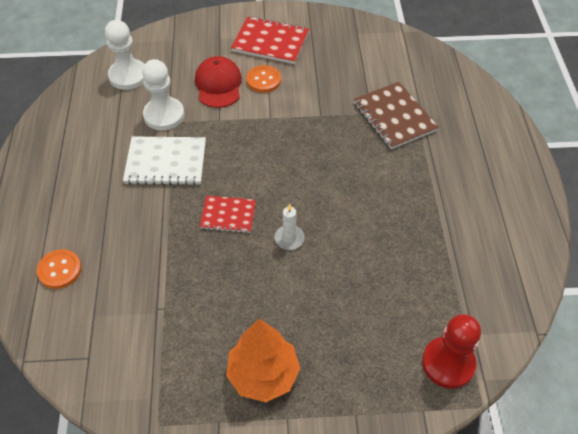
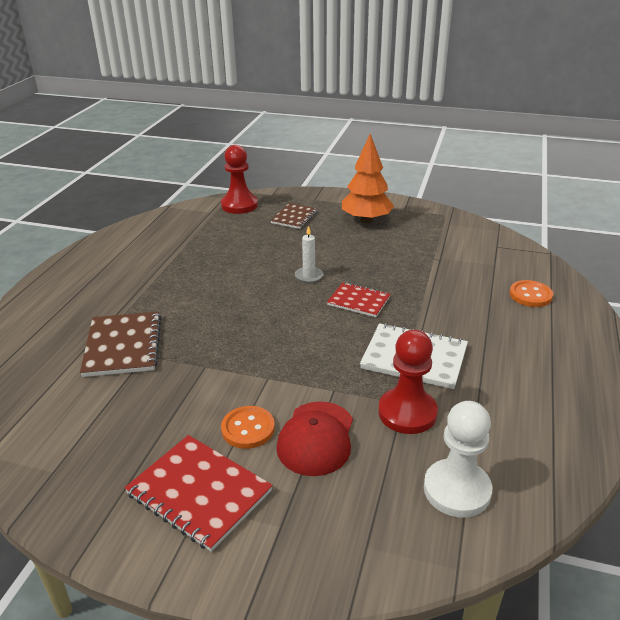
camera: 160 degrees left, 20 degrees down
(164, 115) = (407, 413): white pawn -> red pawn
(359, 353) = (294, 217): none -> brown notebook

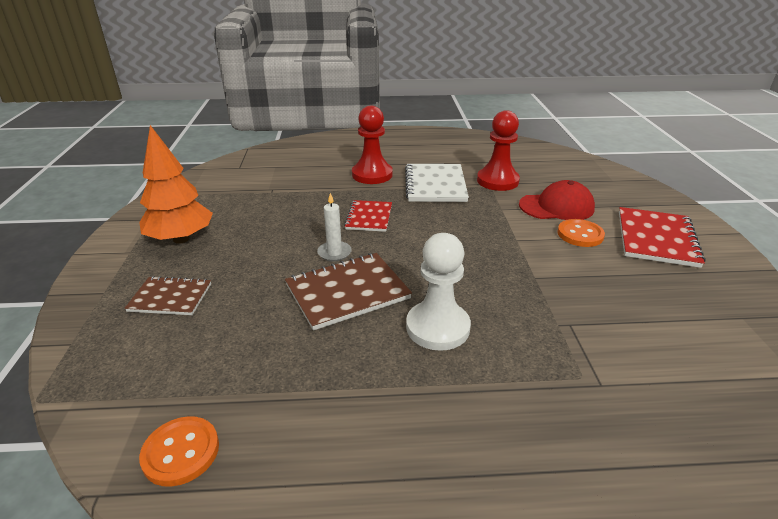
camera: 110 degrees left, 0 degrees up
(123, 346) = (560, 350): brown notebook -> brown notebook (347, 292)
(239, 205) = (114, 372): red pawn -> red pawn (372, 175)
(457, 490) = (544, 162): white pawn -> white pawn (437, 327)
(530, 295) = (321, 152): orange button -> orange button (181, 452)

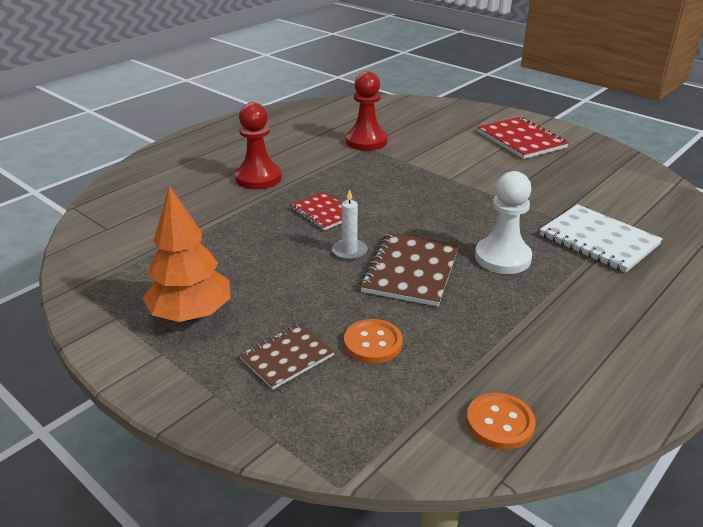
camera: 45 degrees left, 0 degrees up
(435, 185) = (326, 164): white notebook -> white notebook (598, 240)
(556, 207) = (436, 144): red cap -> none
(580, 234) = (479, 157): orange button -> orange button (373, 343)

